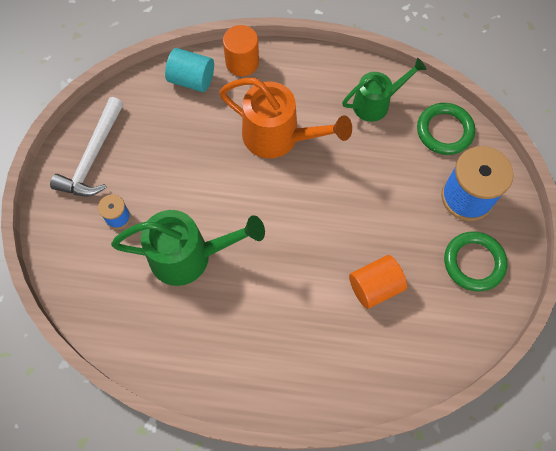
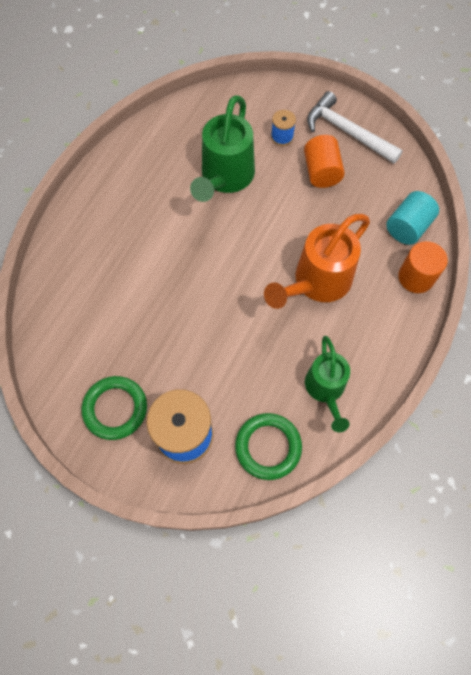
camera: 110 degrees right, 0 degrees up
(375, 287) = (133, 310): orange cylinder -> orange cylinder (321, 172)

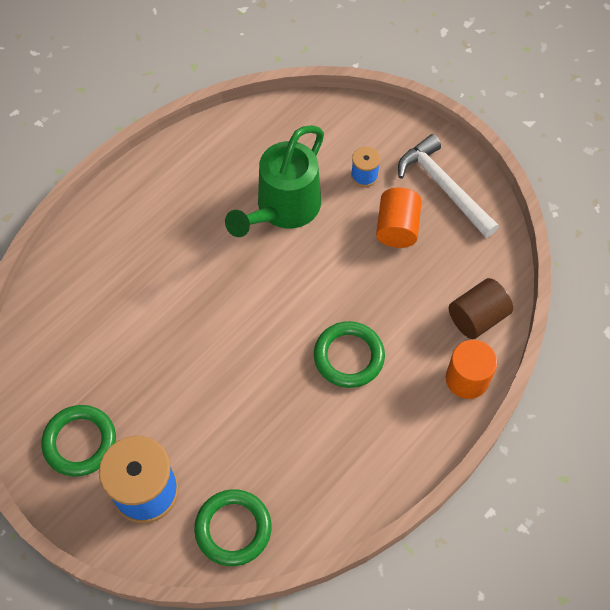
camera: 15 degrees right, 5 degrees down
(316, 282) = (349, 356): orange watering can -> green ring
(325, 389) = (319, 482): green watering can -> none
(407, 227) = (477, 317): turquoise cylinder -> brown cylinder

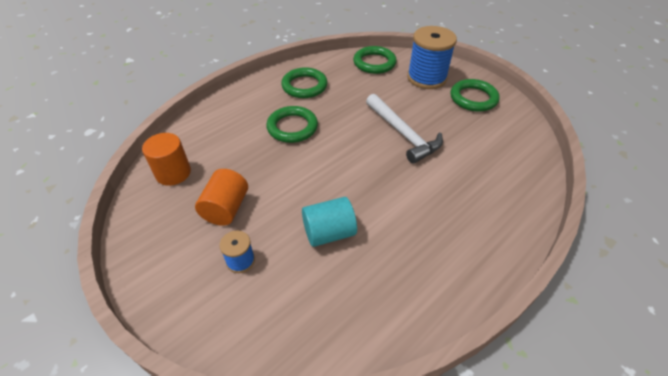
camera: 175 degrees left, 15 degrees down
(283, 209) = (329, 233): green watering can -> turquoise cylinder
(347, 451) = (304, 86): none -> green ring
(443, 187) = (166, 243): white hammer -> white hammer (403, 134)
(467, 379) = (215, 112): orange cylinder -> orange cylinder (173, 173)
(477, 317) = (190, 143): brown cylinder -> none

